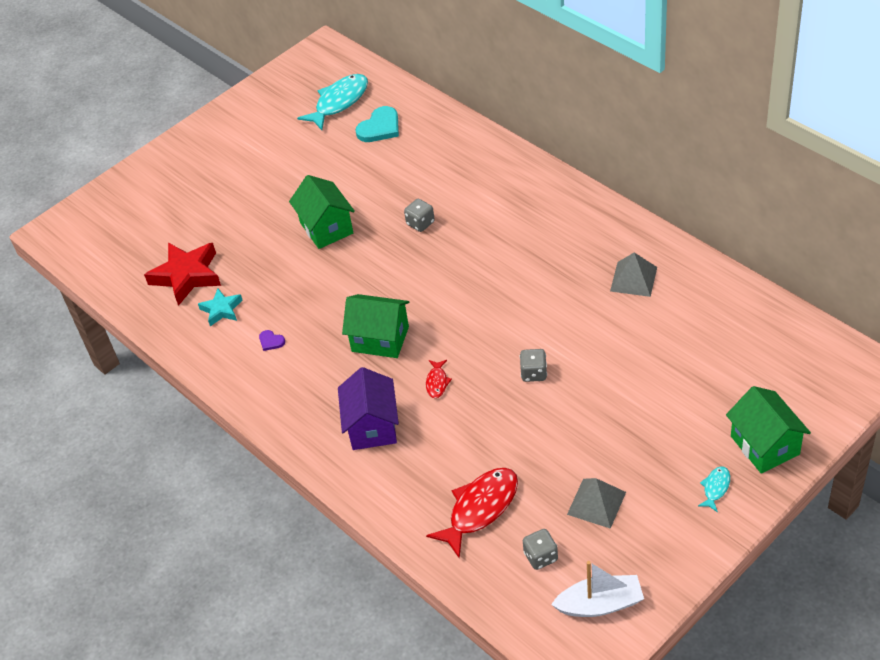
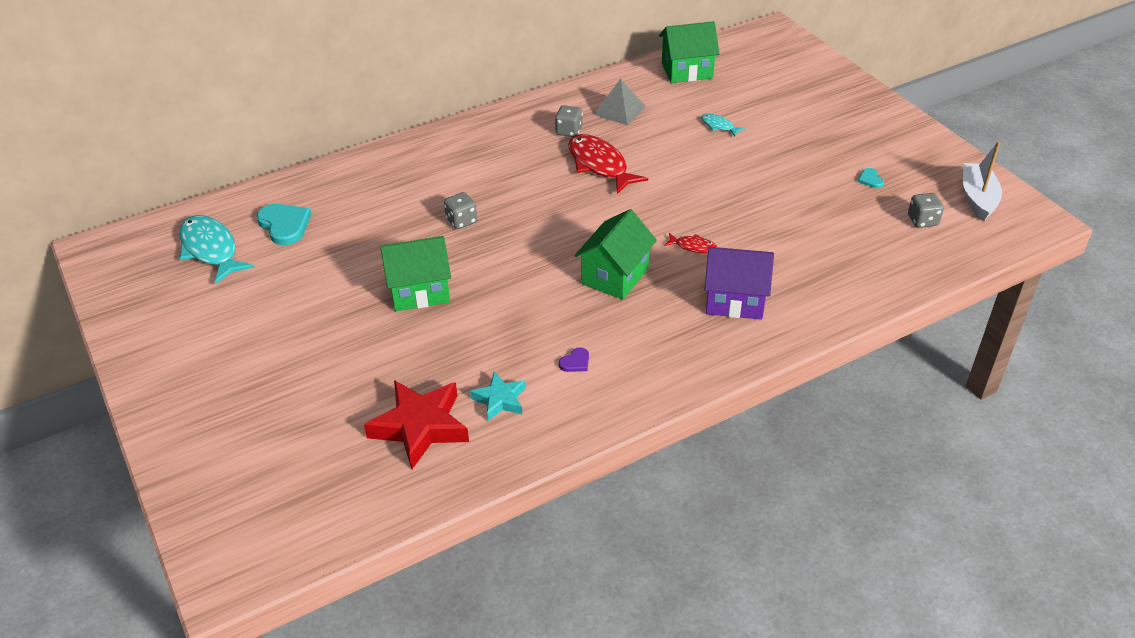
camera: 80 degrees left, 5 degrees down
(480, 509) = (860, 246): red fish -> red fish (599, 165)
(534, 373) = (707, 185): grey dice -> grey dice (569, 131)
(596, 503) = (870, 179): grey pyramid -> turquoise heart
(715, 488) = (869, 119): turquoise fish -> turquoise fish (718, 126)
(765, 445) = (833, 88): green house -> green house (687, 71)

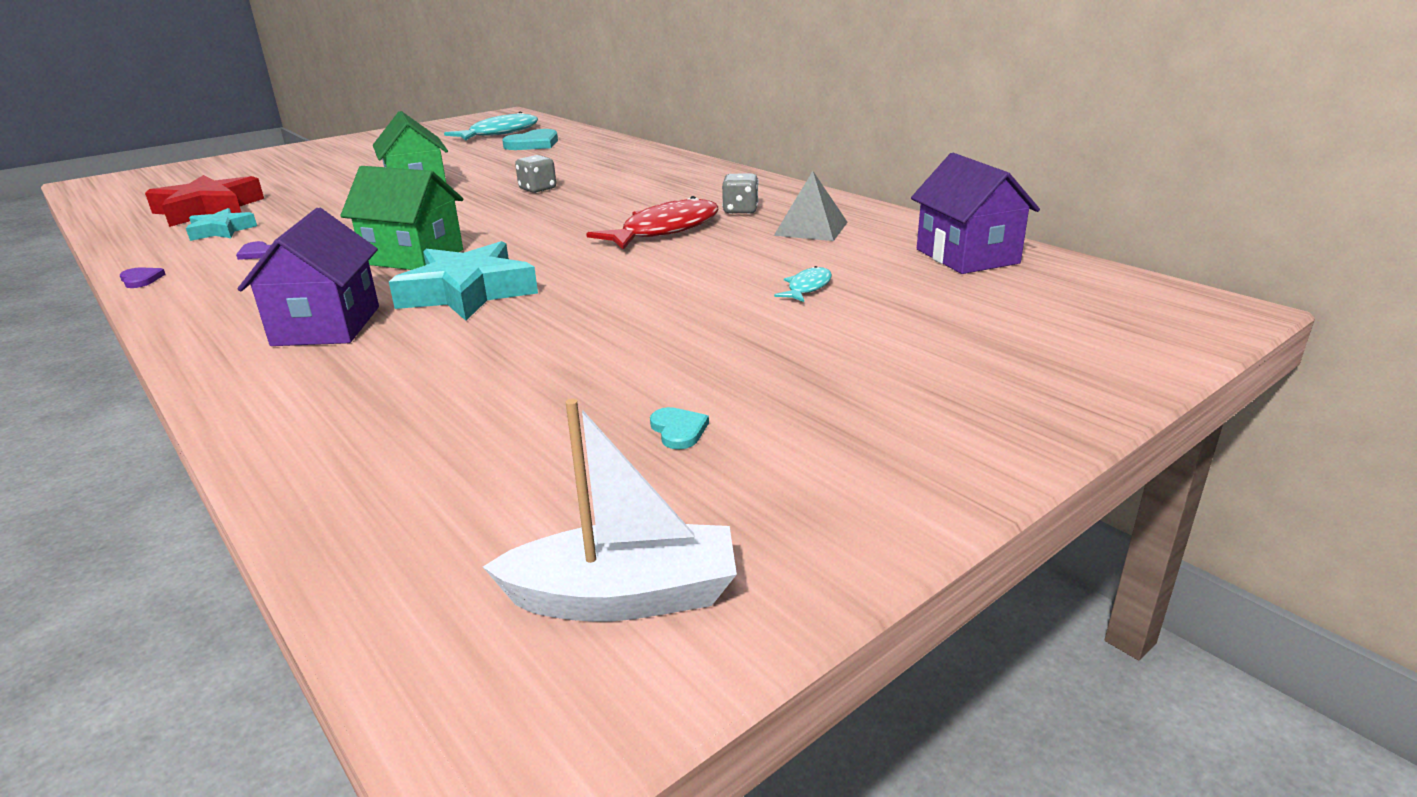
camera: 80 degrees right, 15 degrees down
(619, 417) = (141, 279): none -> purple heart
(687, 71) = (967, 256): green house -> purple house
(693, 246) = (467, 292): red fish -> turquoise star
(870, 179) = (678, 430): turquoise heart -> turquoise heart turned 90 degrees clockwise
(922, 221) = (521, 500): grey dice -> none

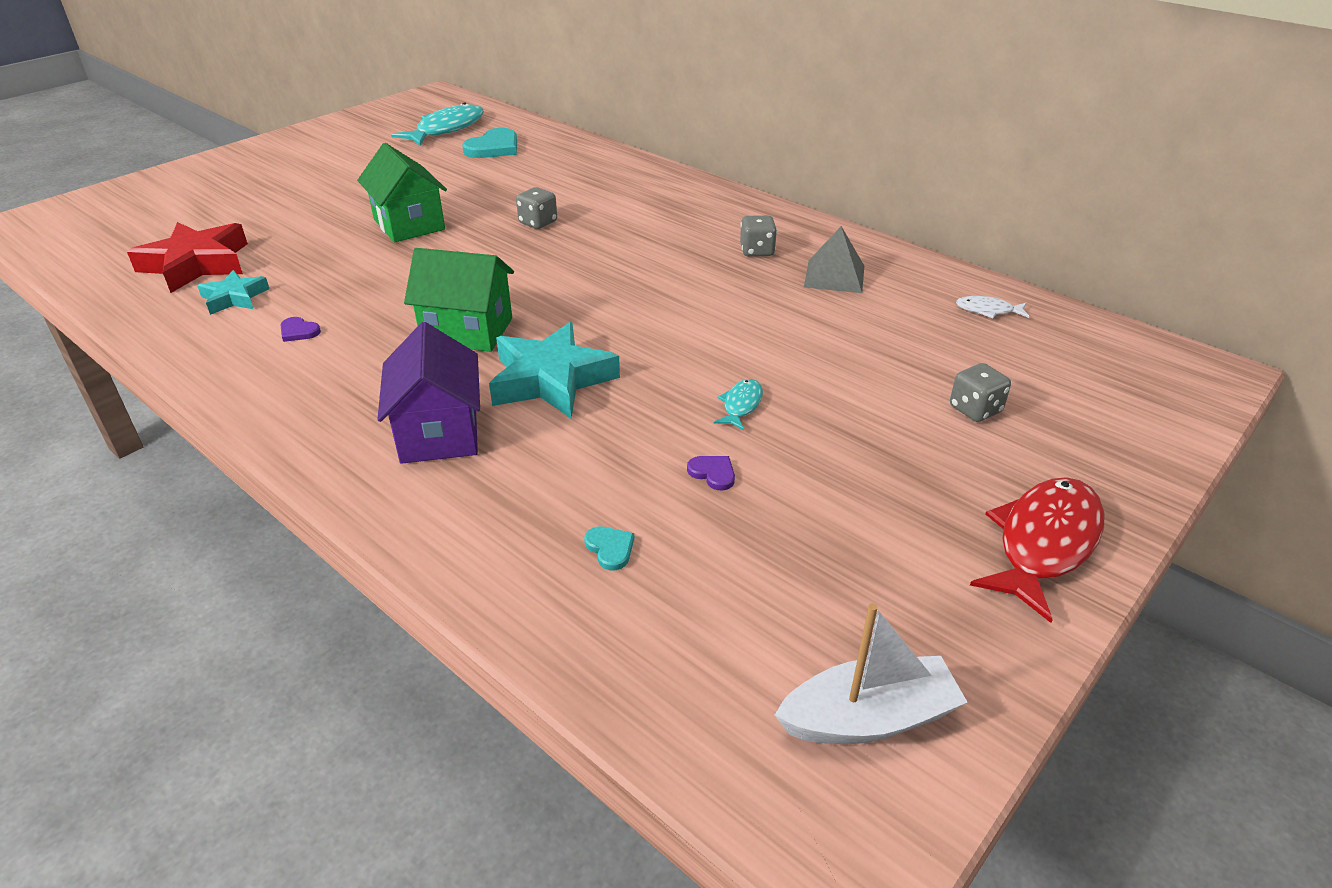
camera: 10 degrees left, 10 degrees up
(141, 279) = (198, 376): purple heart -> purple heart (713, 473)
(665, 230) = (697, 283): red fish -> red fish (1043, 543)
(678, 430) = (830, 542): turquoise heart -> turquoise heart (610, 548)
(807, 287) = (864, 359): turquoise fish -> turquoise fish (741, 405)
(912, 330) = (975, 409): none -> grey dice
(967, 256) = (988, 310): purple house -> white fish

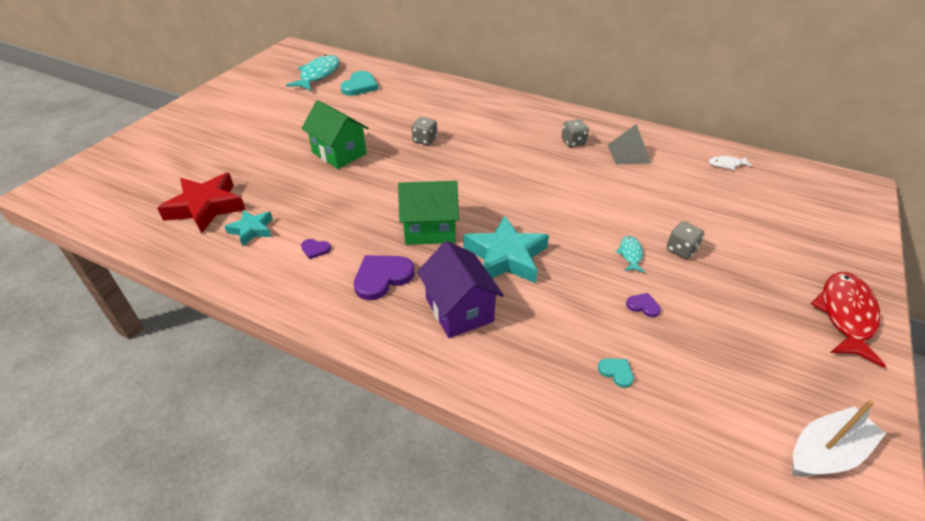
camera: 15 degrees left, 5 degrees up
(363, 377) = (382, 277): none -> purple heart
(975, 409) = (759, 233): grey dice -> grey dice (681, 250)

